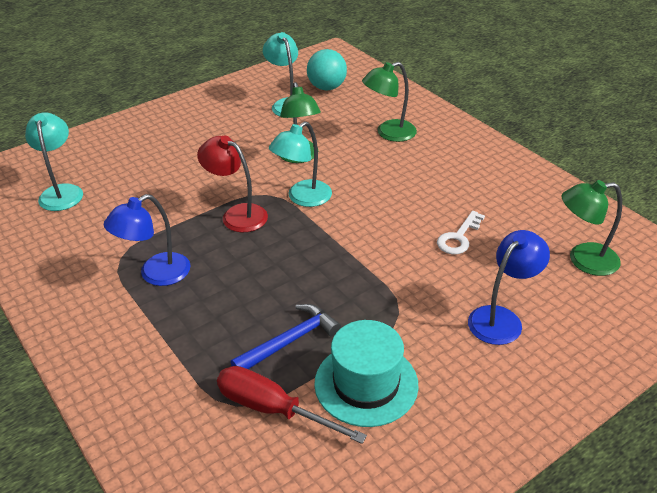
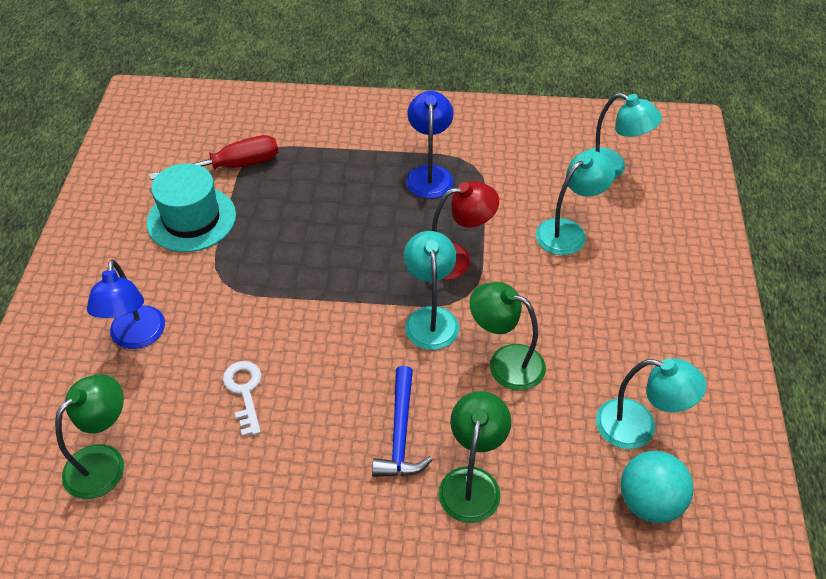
camera: 130 degrees right, 10 degrees up
(155, 182) = (568, 231): none -> turquoise lamp
(290, 341) = (274, 206): blue hammer -> blue hammer (400, 433)

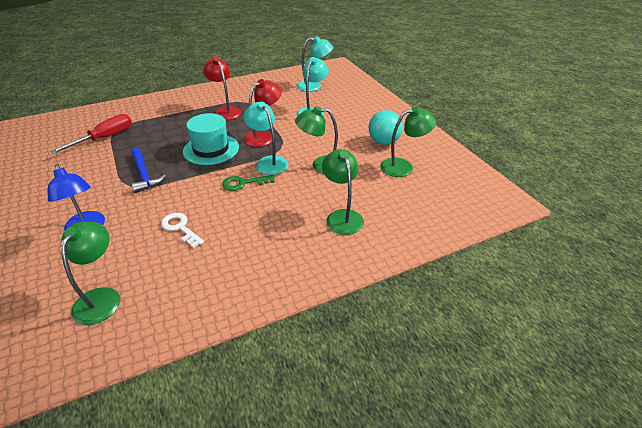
camera: 30 degrees left, 10 degrees down
(191, 219) = (92, 166): turquoise hat -> turquoise hat (211, 149)
(370, 346) = (243, 183): none -> green key
(400, 433) = (288, 212): blue hammer -> blue hammer (144, 175)
(429, 174) = (225, 111): blue lamp -> red lamp
(638, 427) = (403, 167): turquoise lamp -> green lamp
(649, 502) = (432, 191): turquoise ball -> turquoise ball (383, 142)

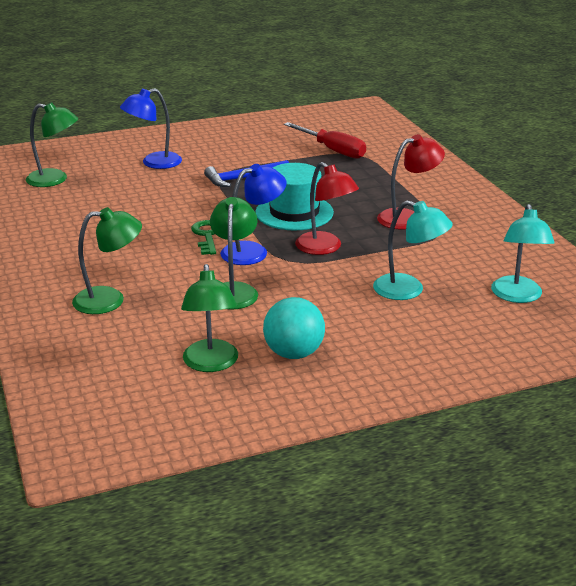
camera: 95 degrees right, 10 degrees down
(180, 228) = (135, 204): white key -> none
(268, 162) = (253, 251): turquoise lamp -> blue lamp

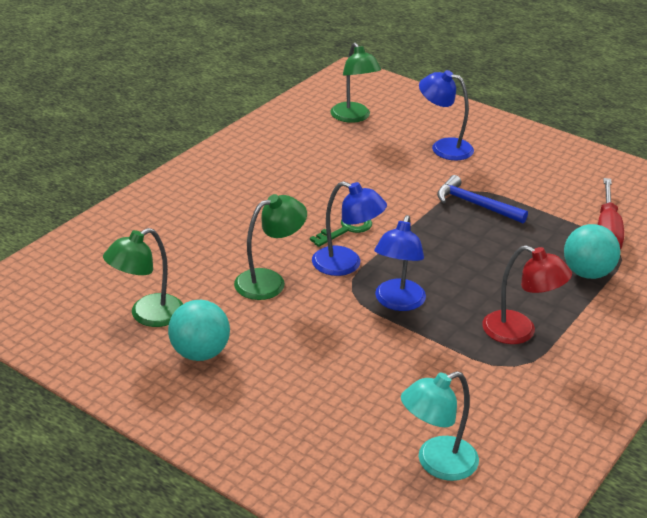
camera: 55 degrees right, 5 degrees up
(110, 300) = (195, 227): green lamp -> none
(294, 212) = (445, 259): turquoise hat -> none
(325, 248) = (397, 302): red lamp -> blue lamp
(370, 173) = (587, 273): none -> turquoise ball
(408, 290) = (372, 383): turquoise lamp -> none

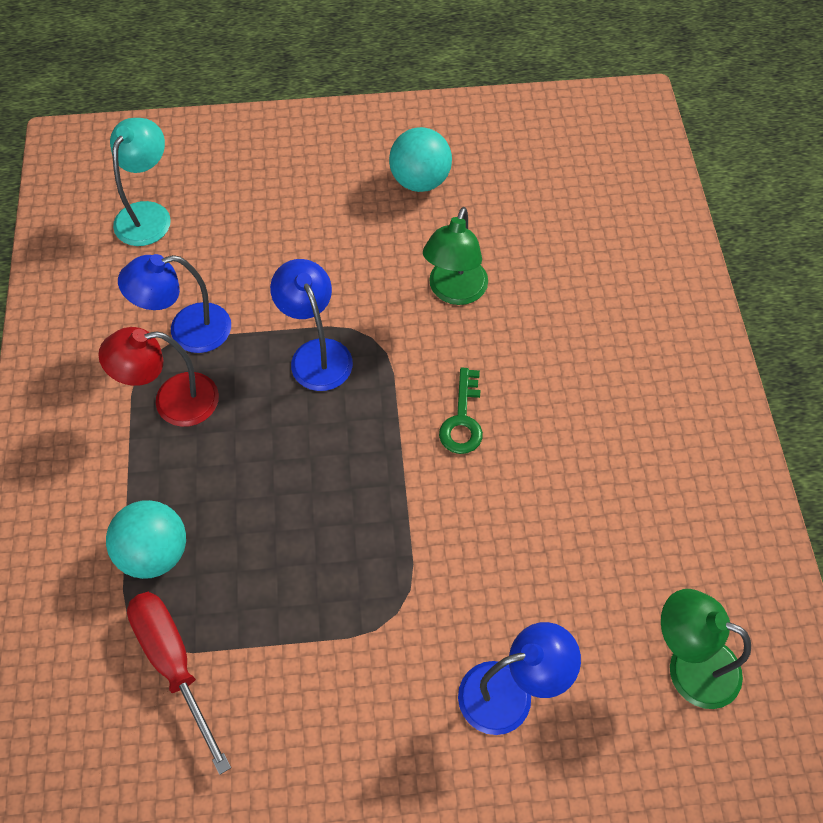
camera: 140 degrees right, 25 degrees up
(147, 315) = (504, 184): green lamp -> none
(346, 265) = (410, 367): blue lamp -> blue lamp (187, 331)
(475, 204) = (367, 586): blue hammer -> none

